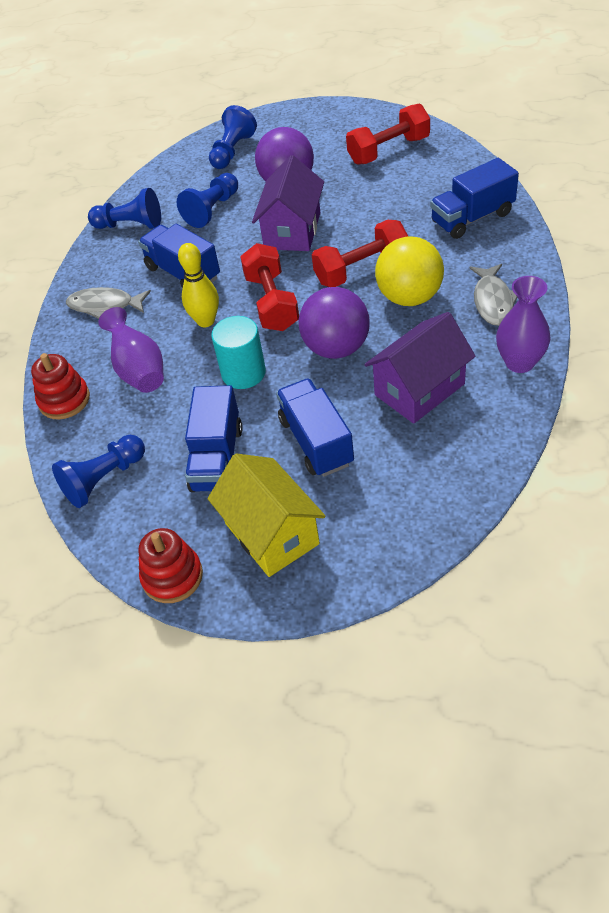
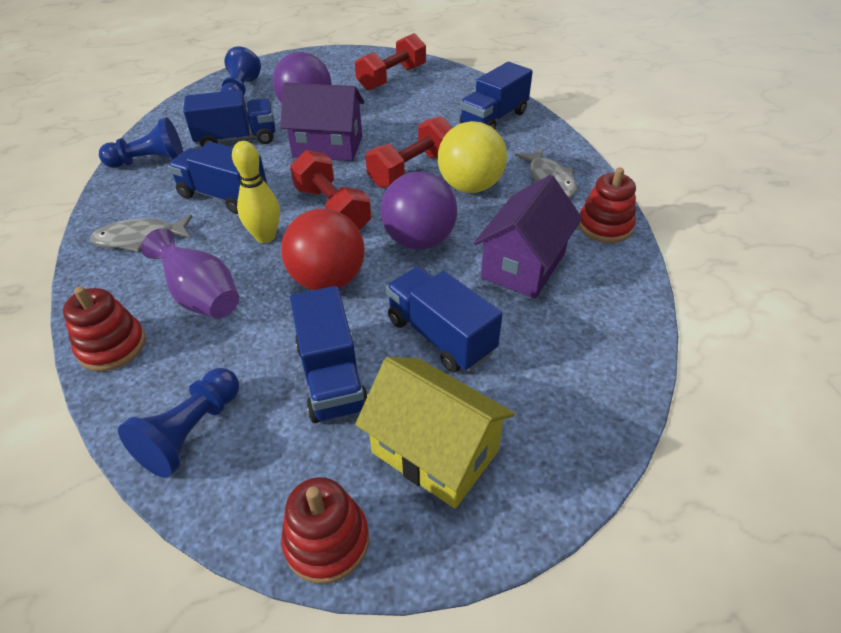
camera: 25 degrees left, 5 degrees down
(212, 210) = (237, 139): blue pawn -> blue truck
(243, 373) = (328, 280): turquoise cylinder -> red ball
(292, 231) = (327, 147): purple house -> purple house turned 75 degrees counterclockwise
(519, 362) = (605, 226): purple vase -> red stacking toy

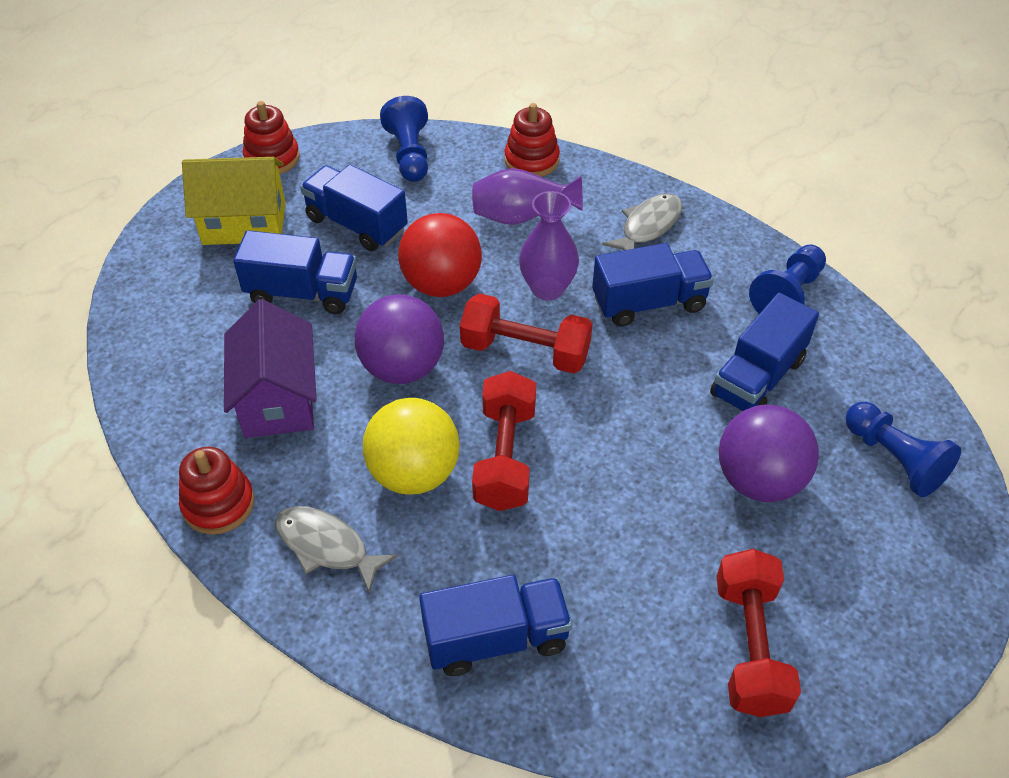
camera: 140 degrees right, 5 degrees up
(265, 237) = (547, 288): yellow bowling pin -> purple vase
(327, 147) = (643, 432): purple house -> none
(494, 119) = (496, 638): blue truck -> blue truck turned 75 degrees clockwise

